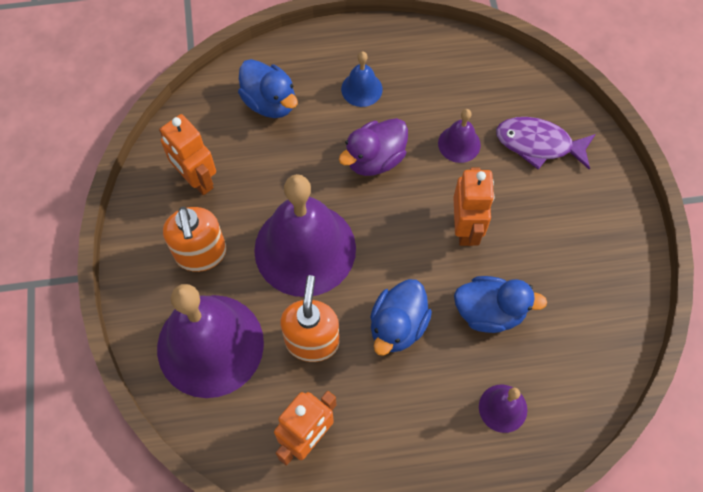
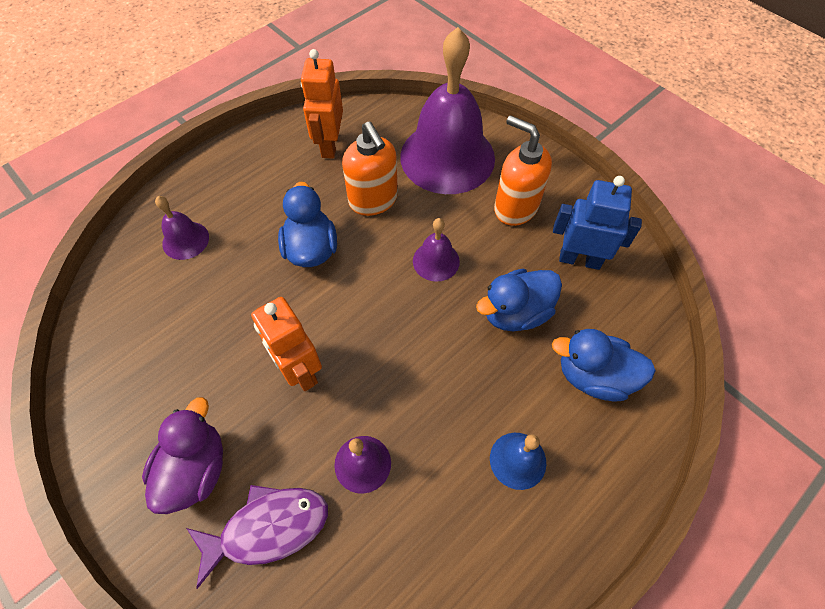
camera: 145 degrees right, 5 degrees down
(196, 180) = (579, 259): orange robot -> blue robot
(305, 249) = (436, 261): purple bell -> purple bell, size x0.44
(375, 159) = (439, 384): purple duck -> purple duck (196, 469)
(489, 312) = (234, 306): blue duck -> blue duck (515, 312)

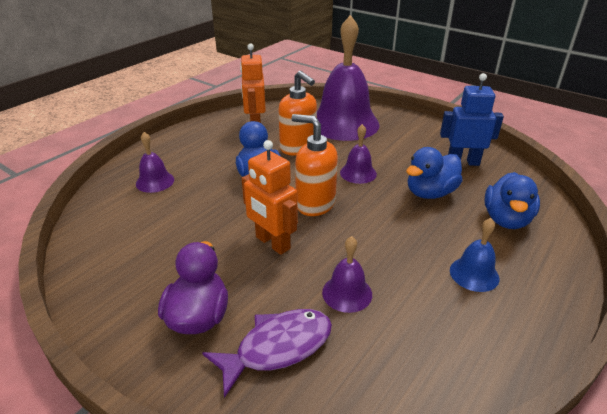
camera: 10 degrees left, 25 degrees down
(515, 208) = (404, 142): orange soap dispenser -> orange soap dispenser (315, 204)
(593, 376) = (506, 219): blue duck -> blue duck turned 75 degrees counterclockwise

